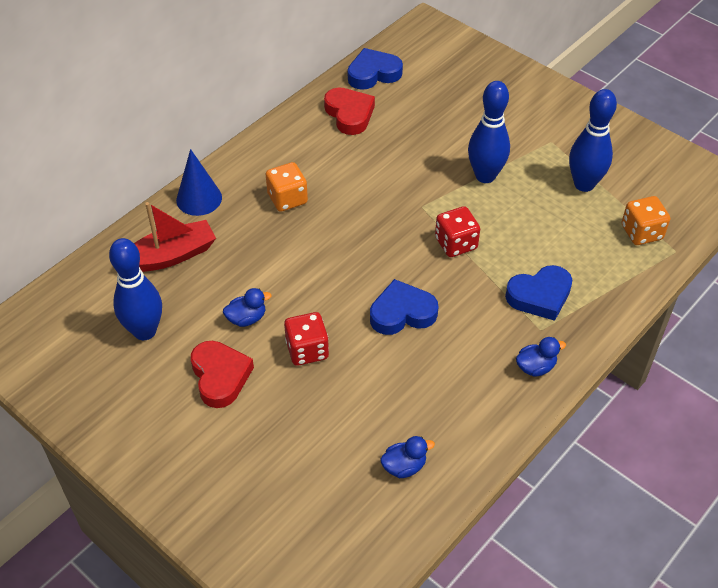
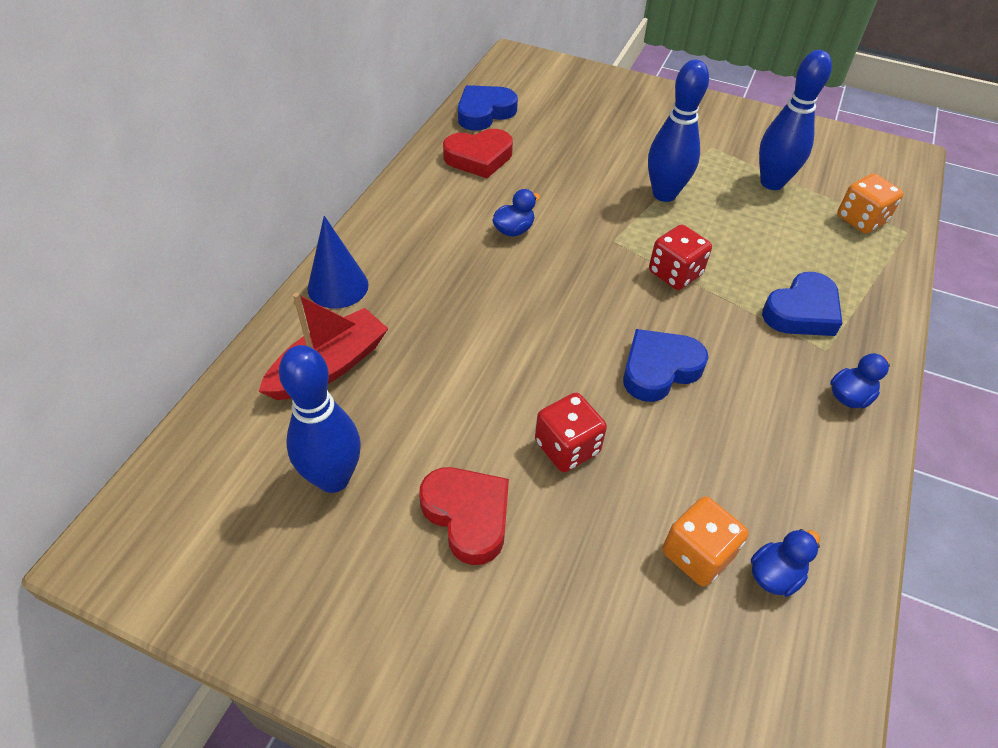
camera: 20 degrees left, 0 degrees up
(247, 318) = (468, 425): blue duck -> blue duck (514, 230)
(287, 199) = (451, 264): orange dice -> orange dice (697, 554)
(349, 114) = (479, 158): red heart -> red heart turned 120 degrees clockwise

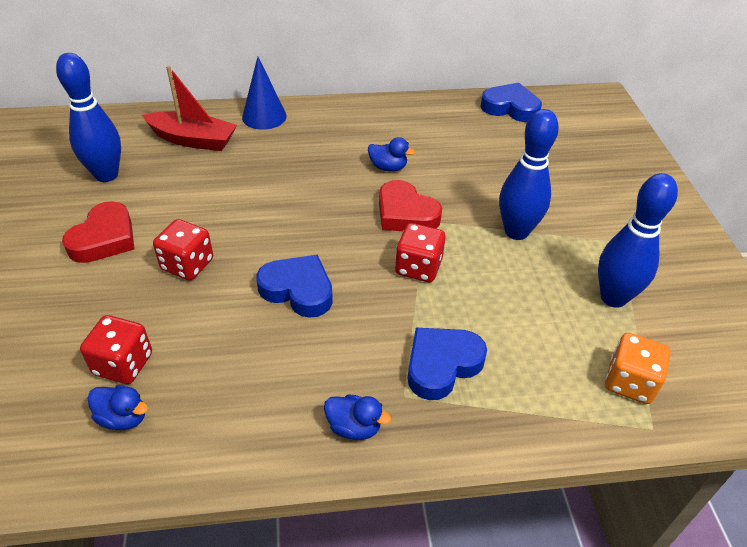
camera: 60 degrees right, 5 degrees down
(479, 158) = (453, 124): red heart -> red heart (405, 214)
(697, 554) = (123, 364): orange dice -> red dice
(801, 312) = (442, 365): blue heart -> blue heart turned 120 degrees clockwise

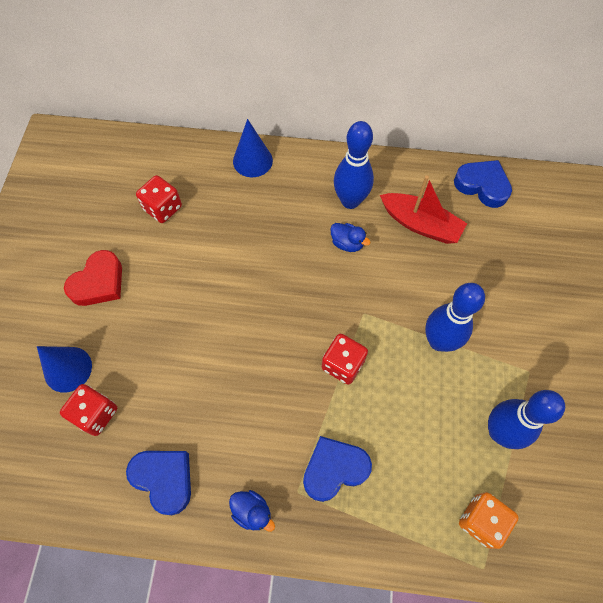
camera: 15 degrees right, 20 degrees up
(77, 325) = (68, 369): none -> blue cone
(106, 175) = (110, 210): blue bowling pin -> blue bowling pin (350, 201)
(123, 418) = (89, 463): blue duck -> none
(187, 265) = (158, 323): red dice -> red dice (163, 208)
(193, 140) = (186, 180): red boat -> red boat (420, 224)
(298, 290) = (239, 368): blue heart -> blue heart (164, 479)
(405, 214) = (348, 302): red heart -> none

